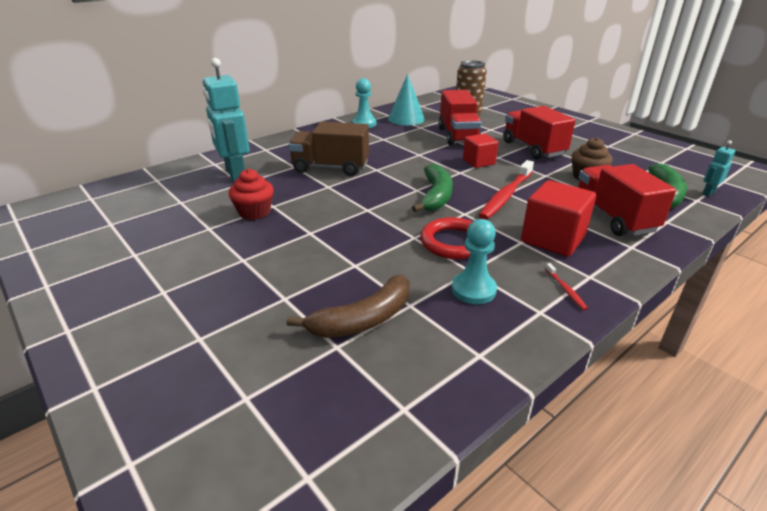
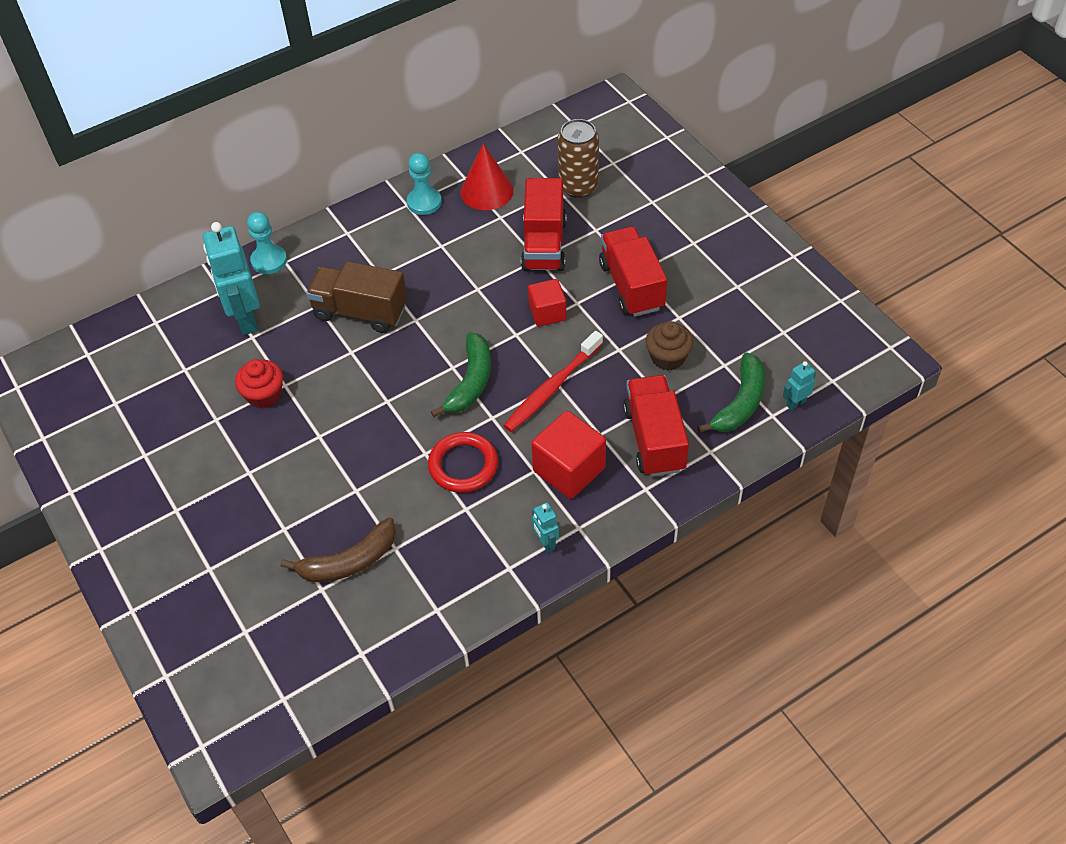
camera: 10 degrees right, 20 degrees up
(406, 118) = (487, 191): turquoise cone -> red cone
(473, 290) = (459, 535): turquoise pawn -> turquoise pawn (269, 260)
(565, 289) = (545, 543): red toothbrush -> turquoise robot

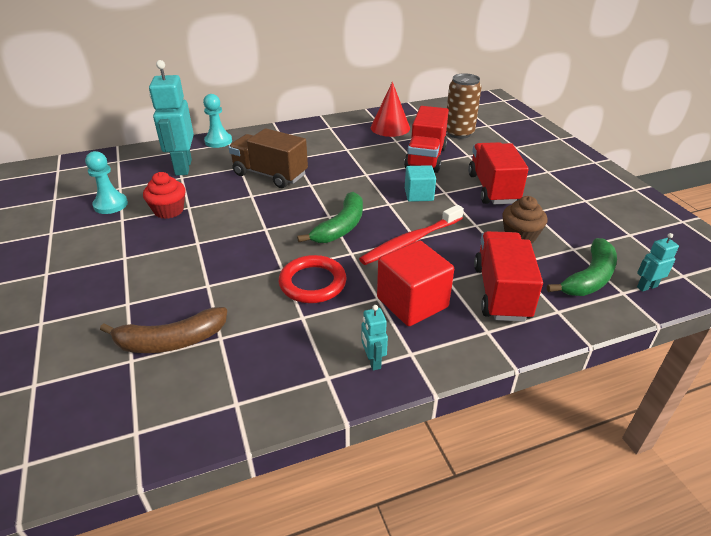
camera: 10 degrees right, 15 degrees down
(424, 202) = (342, 127): turquoise pawn -> turquoise pawn (110, 205)
(547, 313) = (419, 195): red cube -> turquoise cube

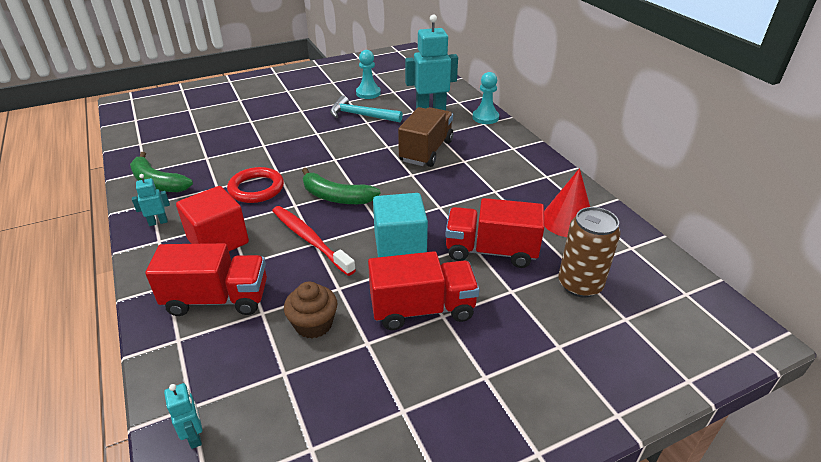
camera: 85 degrees right, 0 degrees up
(169, 210) = (361, 115): red cupcake -> turquoise hammer
(170, 341) = (209, 141): brown banana -> none
(419, 195) = (400, 245): turquoise cube -> turquoise cube, size x1.56
(589, 278) = (224, 377): green banana -> green banana (157, 182)

